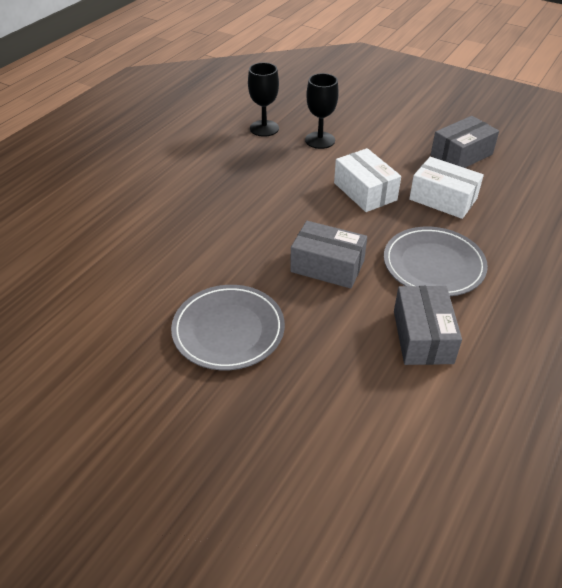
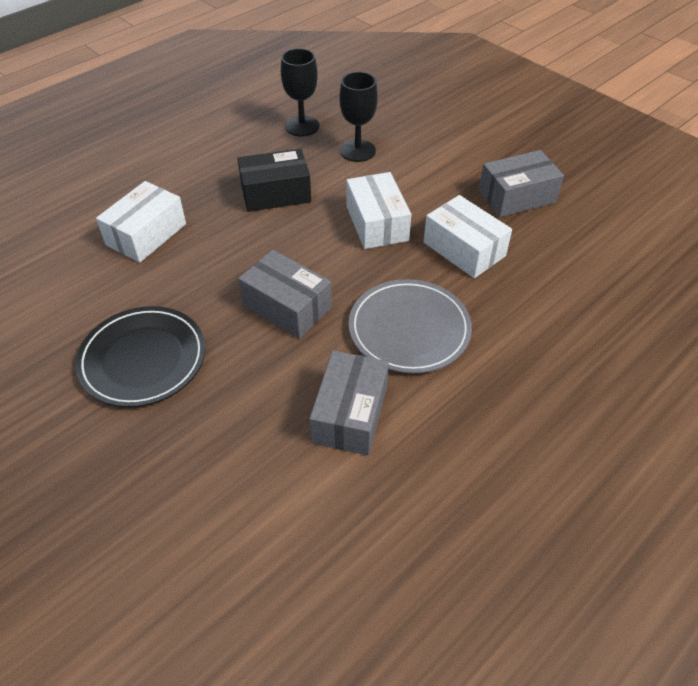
camera: 15 degrees right, 5 degrees up
(177, 232) = (146, 234): none -> white box
(228, 330) = (143, 359): grey plate -> black plate
(270, 182) = (275, 193): none -> black box

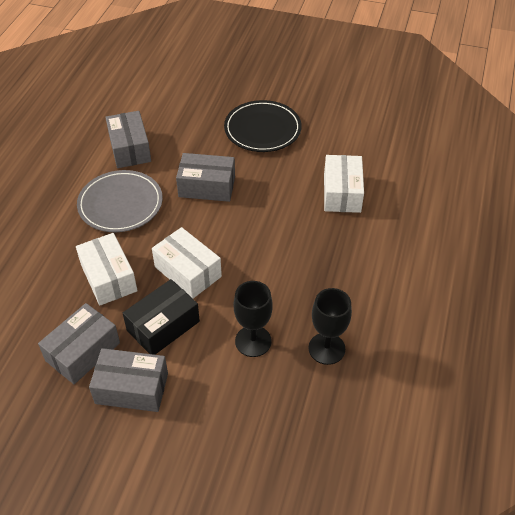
camera: 150 degrees right, 0 degrees up
(275, 193) = (285, 264): black box -> black box (163, 326)
(464, 249) = (109, 278): white box -> white box turned 45 degrees clockwise
(482, 158) = (132, 388): none -> grey box

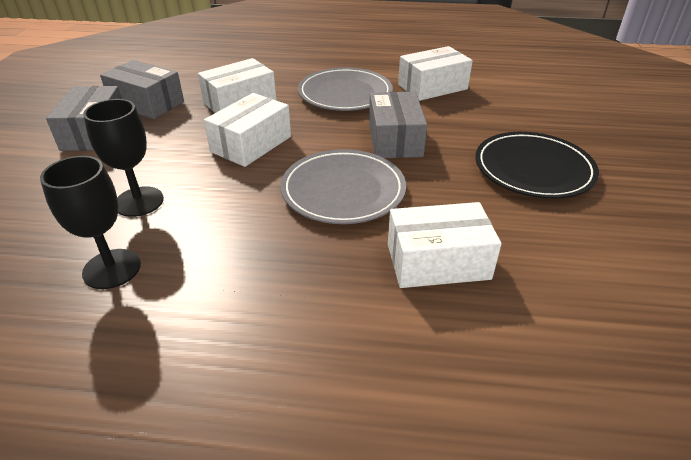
camera: 80 degrees right, 10 degrees down
(130, 149) = (432, 87): grey box -> white box
(163, 326) = (172, 139): black box -> none
(265, 224) = (343, 190): none -> grey plate

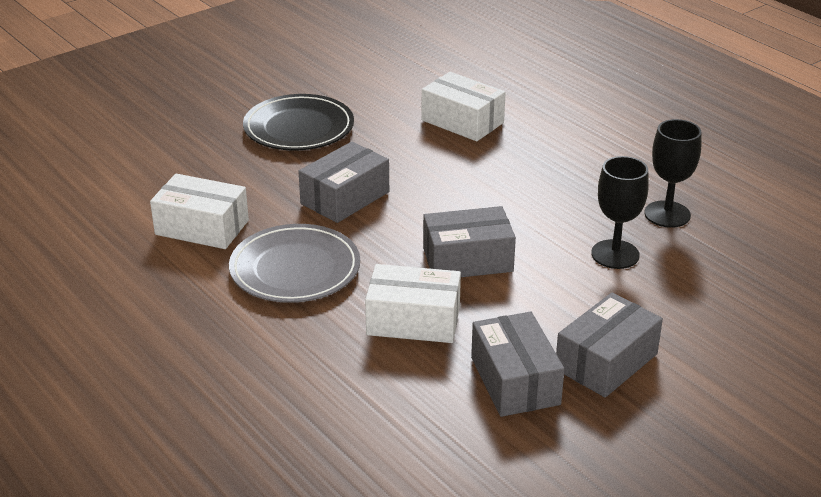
camera: 135 degrees left, 5 degrees down
(251, 144) = (467, 260): white box -> grey box
(343, 190) = (452, 183): grey plate -> none

